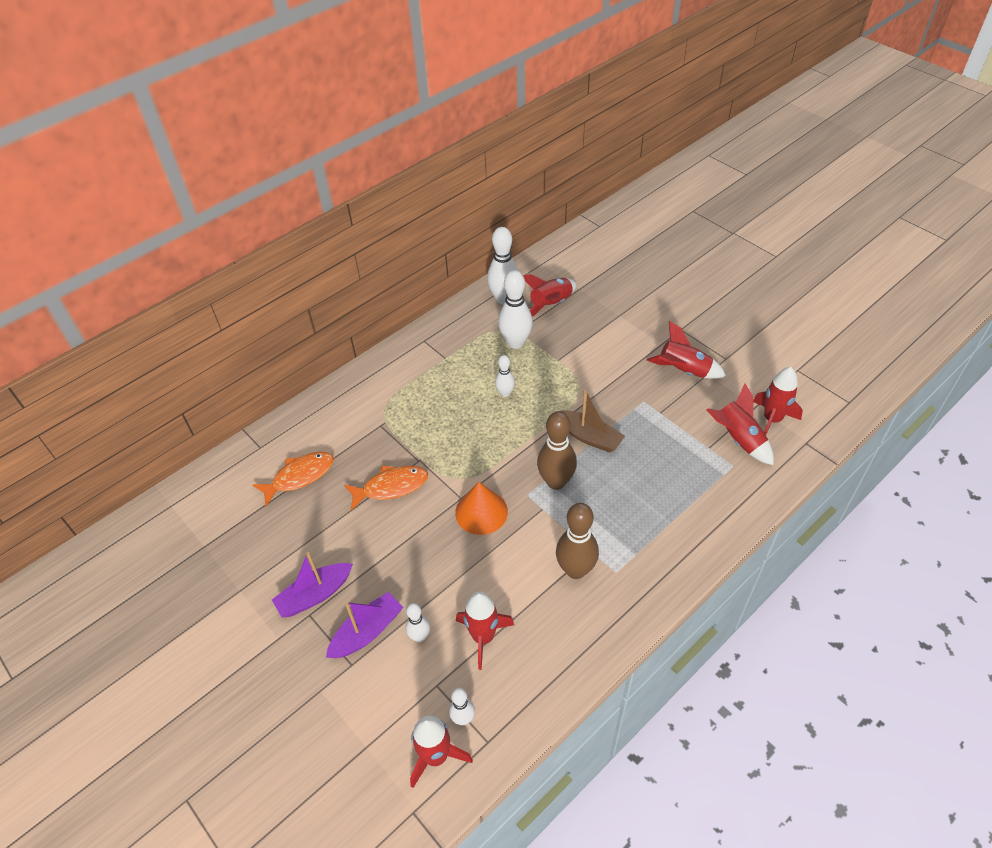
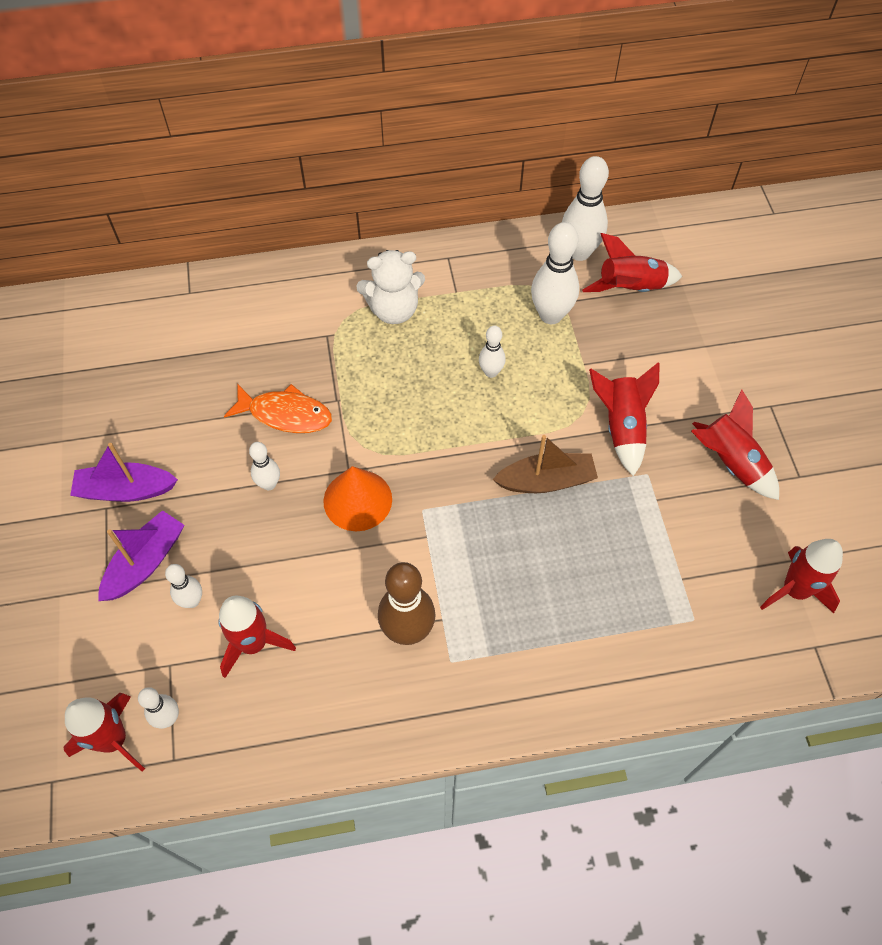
camera: 30 degrees right, 10 degrees up
(299, 476) = (204, 348): orange fish -> none
(367, 632) = (145, 562): purple boat -> purple boat turned 45 degrees counterclockwise
(413, 388) = (393, 310): none -> white teddy bear
(414, 535) = (269, 484): none -> white bowling pin
(556, 482) = (466, 513): brown bowling pin -> none
(589, 437) = (546, 481): brown boat -> brown boat turned 75 degrees counterclockwise
(738, 439) = (729, 590): red rocket -> red rocket (622, 427)

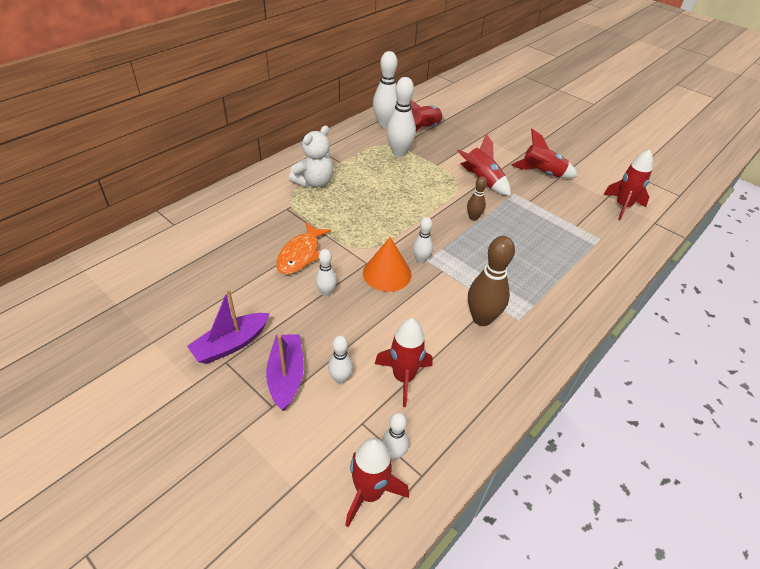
camera: 40 degrees left, 15 degrees down
(285, 414) = (300, 254): orange fish -> orange fish turned 135 degrees clockwise
(491, 372) = (395, 186): white bowling pin -> white bowling pin (421, 259)
(546, 481) = (473, 218): brown boat -> brown bowling pin

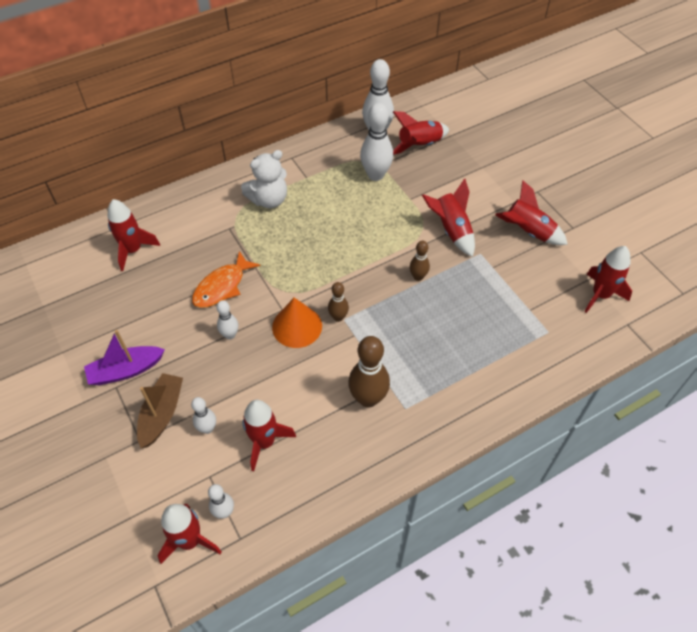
camera: 20 degrees right, 10 degrees up
(198, 240) = (133, 250): none -> red rocket
(286, 376) = (162, 414): purple boat -> brown boat
(421, 259) = (338, 317): white bowling pin -> brown bowling pin

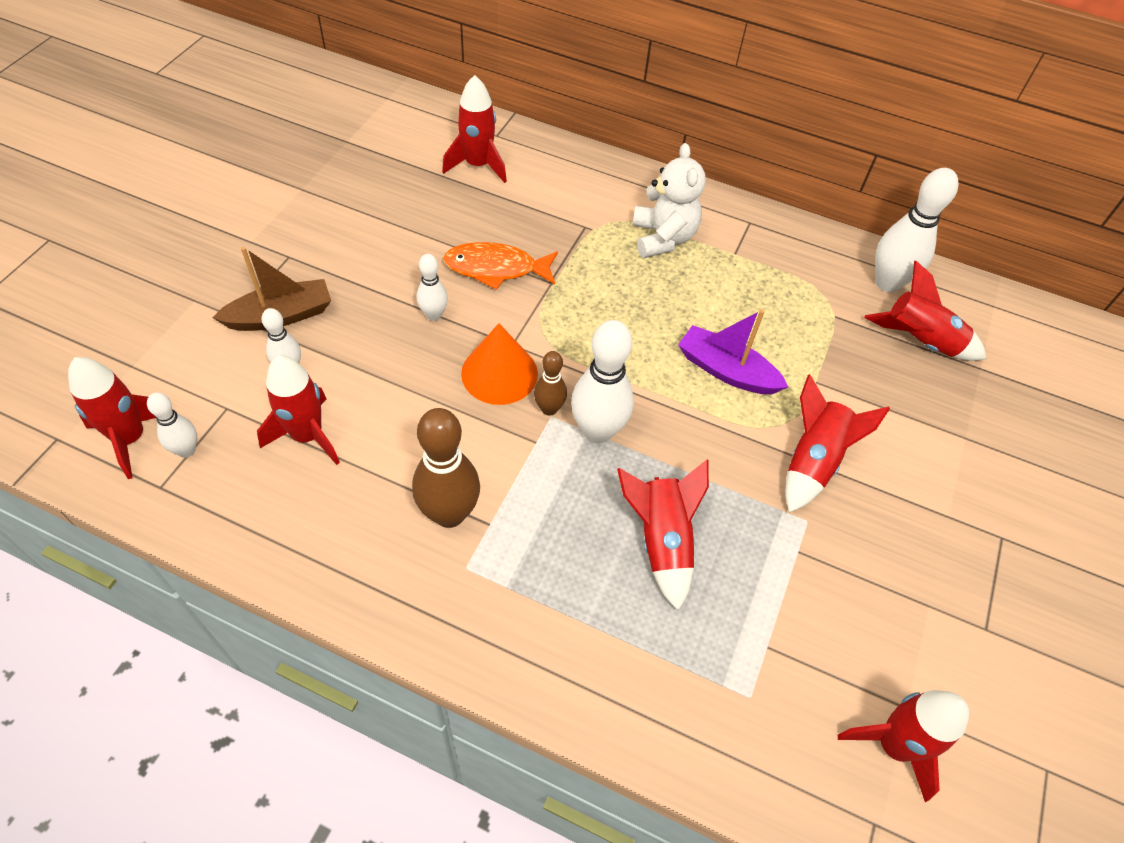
camera: 50 degrees right, 0 degrees up
(126, 370) = (315, 252): purple boat -> purple boat (726, 370)
(269, 200) = (663, 238): white teddy bear -> white teddy bear turned 120 degrees counterclockwise
(375, 175) = (815, 321): white bowling pin -> white bowling pin (597, 431)
(418, 277) = (693, 464): brown bowling pin -> none
(528, 232) = (911, 565): red rocket -> red rocket (661, 541)

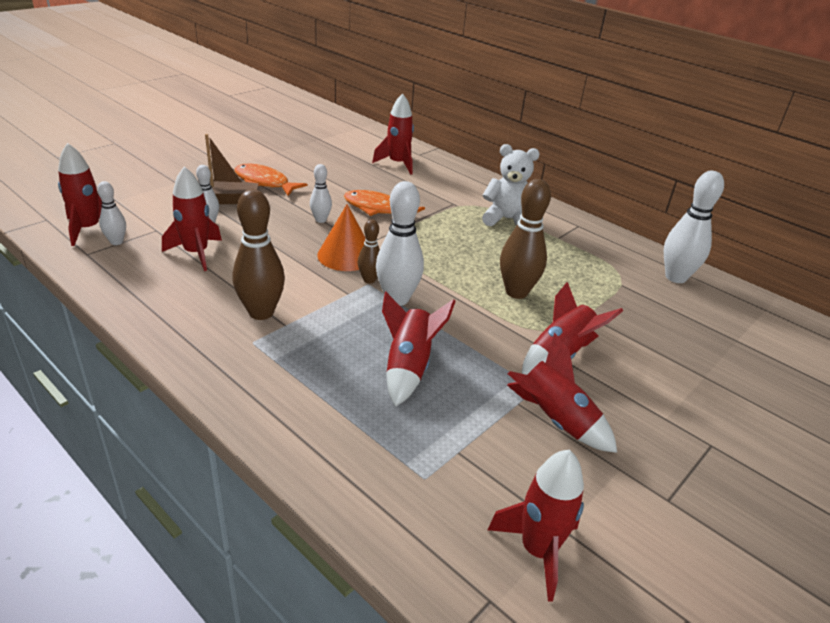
camera: 20 degrees right, 20 degrees down
(318, 261) = (264, 182): none -> orange fish
(663, 238) = (507, 219): white teddy bear -> white teddy bear turned 90 degrees counterclockwise
(726, 370) = (516, 292): purple boat -> brown bowling pin
(919, 341) = (688, 313): red rocket -> red rocket (554, 420)

